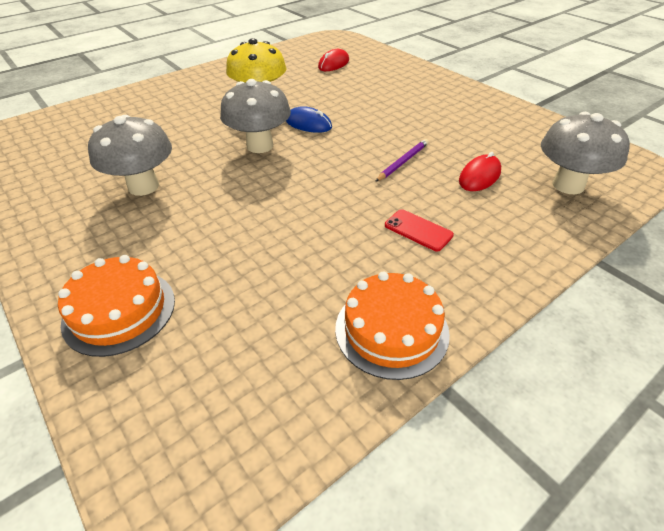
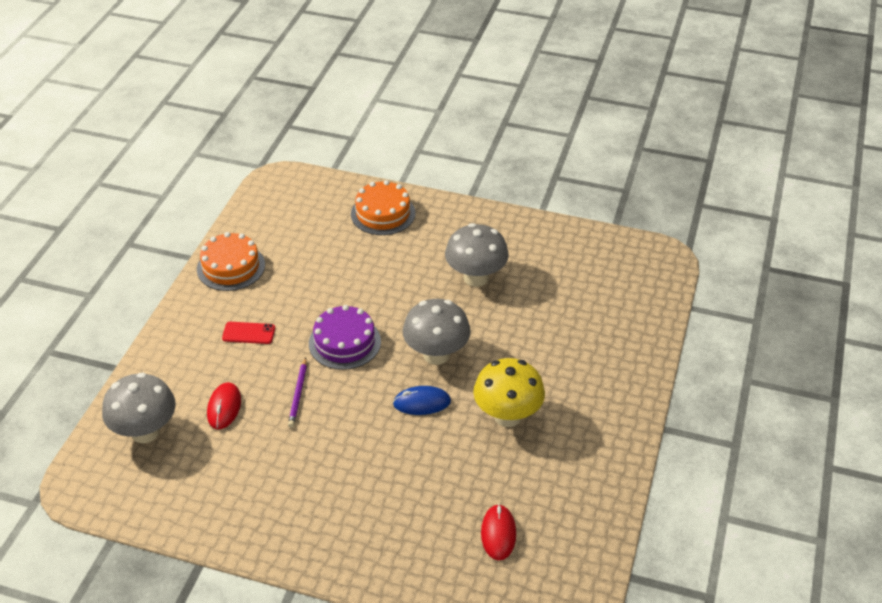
camera: 145 degrees right, 0 degrees up
(326, 183) = (344, 342): none -> purple cake

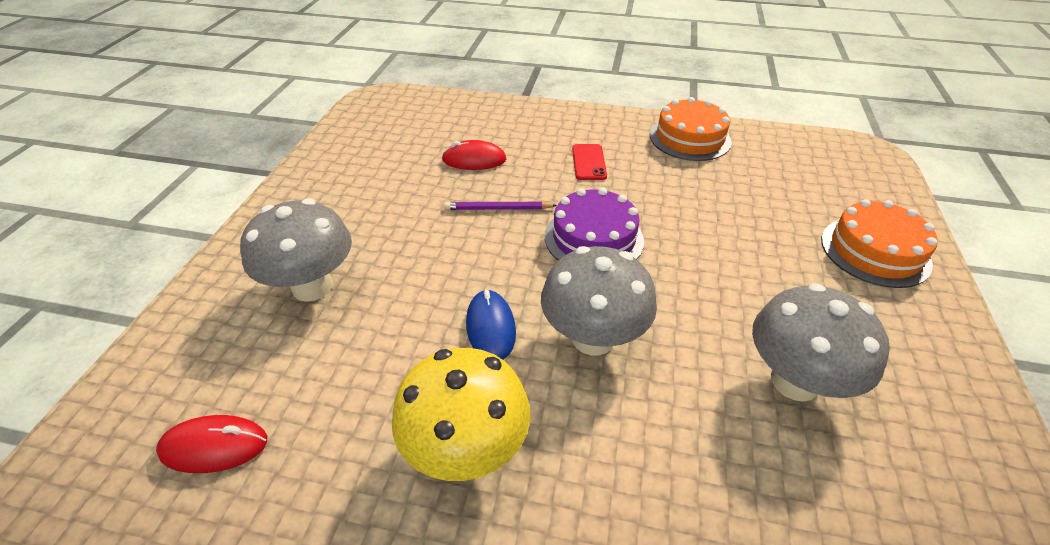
camera: 85 degrees right, 0 degrees up
(145, 432) = (441, 120): grey mushroom -> grey mushroom (312, 286)

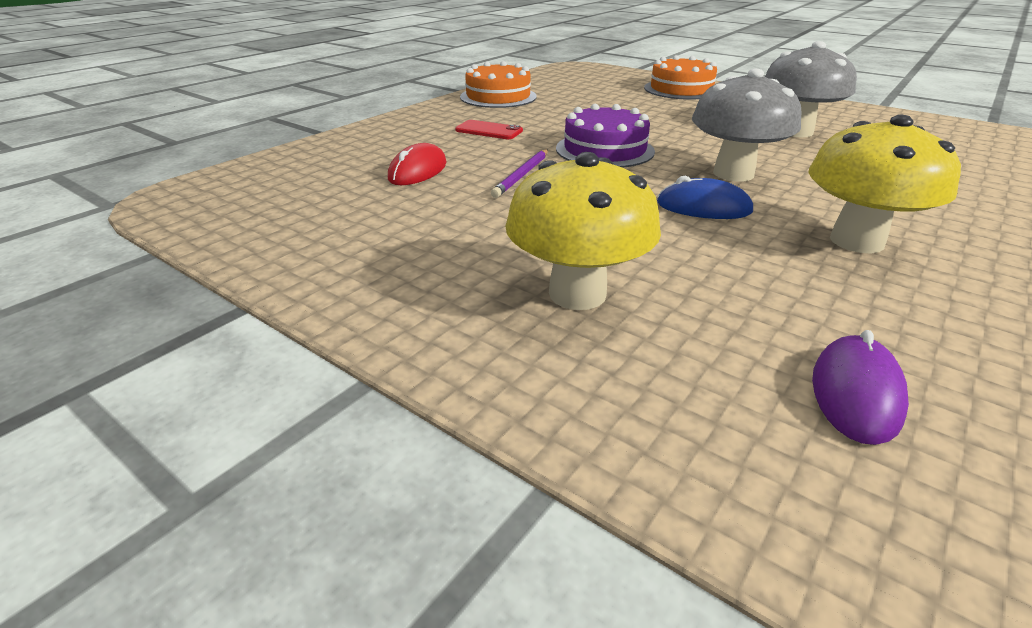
camera: 65 degrees left, 10 degrees down
(214, 446) = (856, 393): red mouse -> purple mouse
(312, 286) = (577, 293): grey mushroom -> yellow mushroom

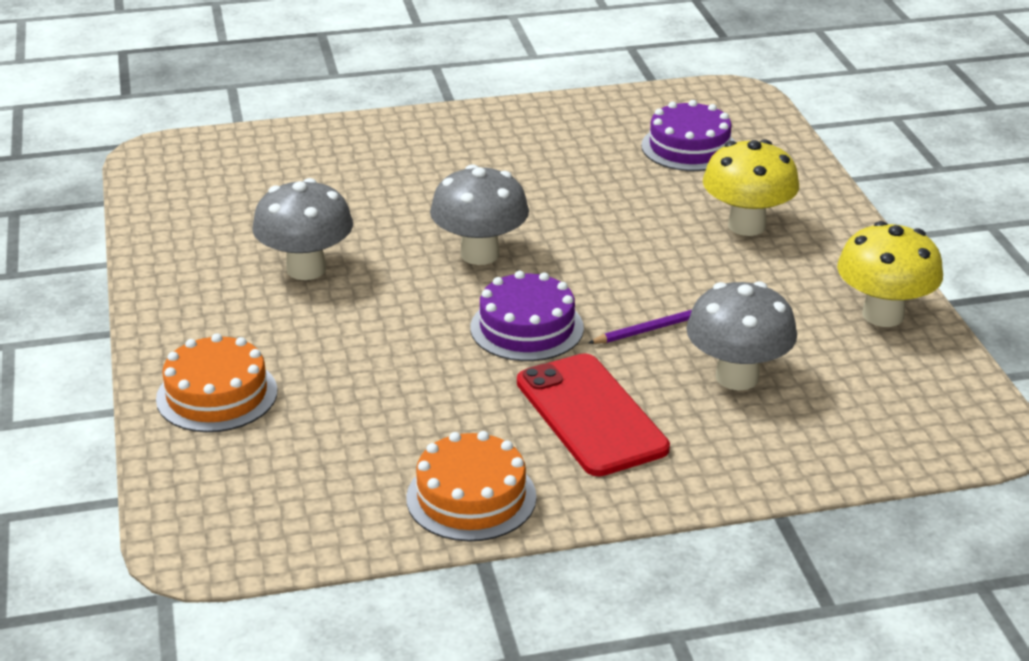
camera: 140 degrees left, 0 degrees up
(418, 171) = (737, 377): red mouse -> grey mushroom
(489, 130) = (591, 415): red phone -> red phone, size x2.08
(703, 207) = (568, 239): blue mouse -> none
(856, 241) = (529, 183): yellow mushroom -> yellow mushroom (883, 315)
(856, 393) = (689, 147): purple mouse -> purple cake

